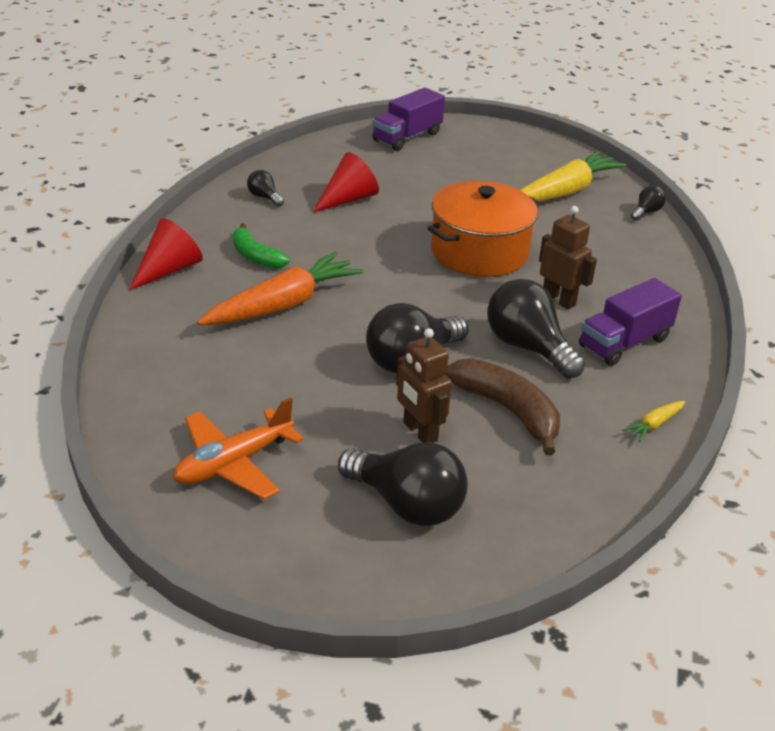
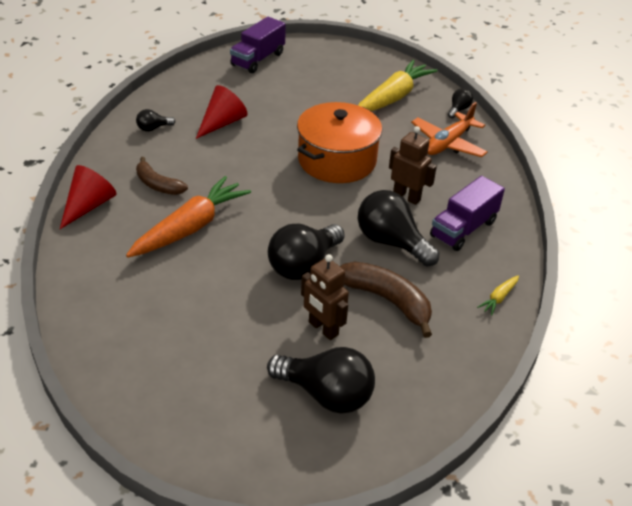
camera: 10 degrees left, 5 degrees up
(233, 463) = (182, 377): orange plane -> orange plane (448, 143)
(255, 256) = (158, 185): green banana -> brown banana
(264, 197) = (153, 128): black light bulb -> black light bulb turned 60 degrees counterclockwise

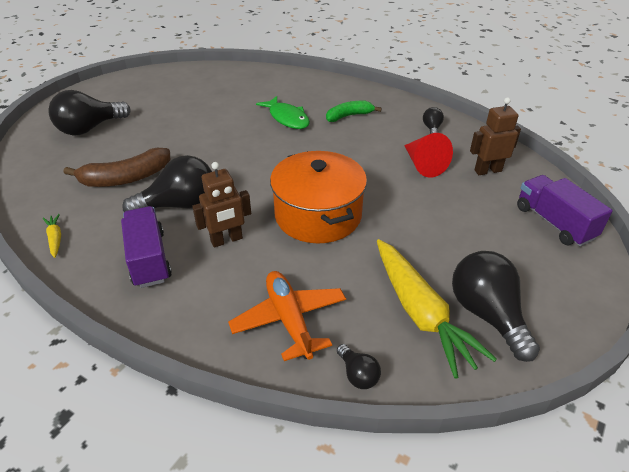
camera: 120 degrees right, 0 degrees up
(88, 206) = (343, 88): red cone -> none
(158, 185) = (349, 116): brown banana -> green banana
(190, 227) = (287, 118): orange carrot -> green fish
(303, 265) = (201, 153): black light bulb -> black light bulb (487, 314)
(323, 329) = (136, 143): brown robot -> brown robot (487, 170)

